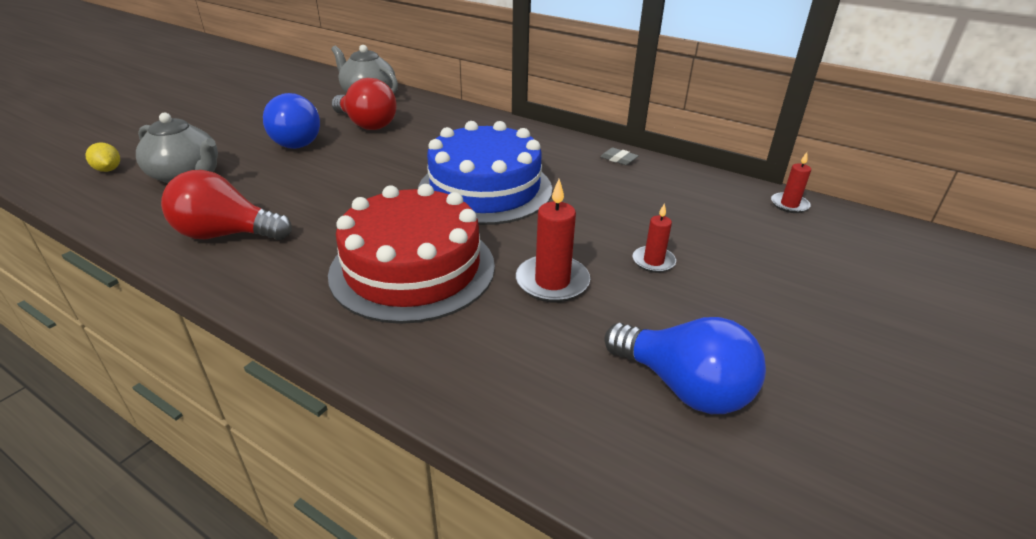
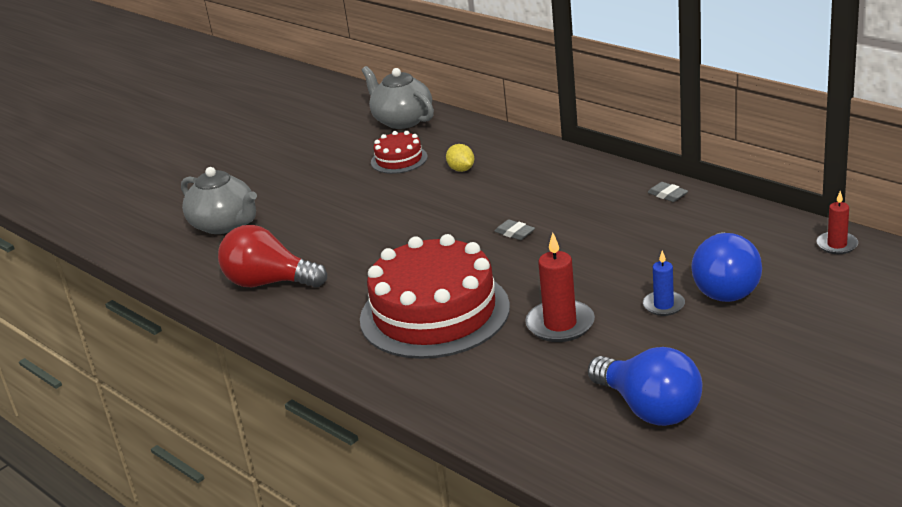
camera: 15 degrees right, 5 degrees down
(108, 170) = (152, 220): yellow lemon -> yellow lemon (461, 169)
(300, 140) = (329, 182): blue light bulb -> blue light bulb (725, 287)
(367, 124) = (399, 159): red light bulb -> red cake
(485, 189) = (514, 233): blue cake -> grey eraser
(653, 261) = (663, 305): red candle -> blue candle

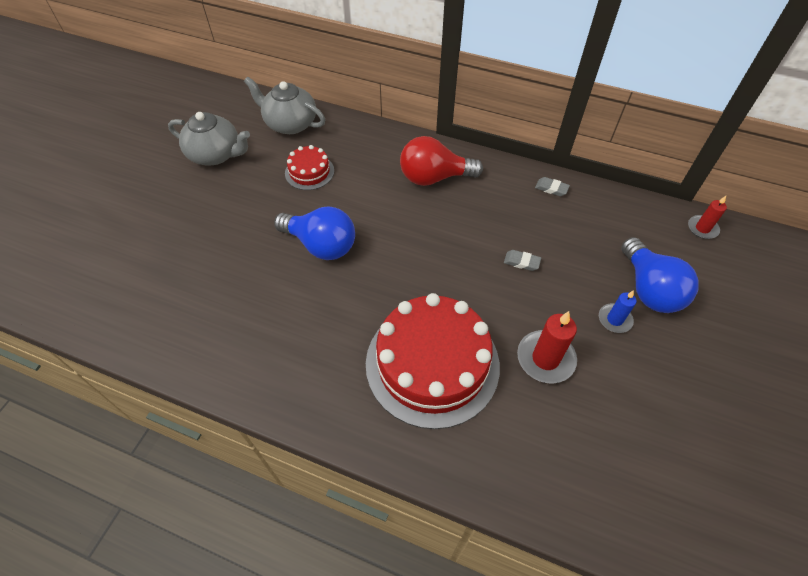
camera: 25 degrees left, 25 degrees up
(224, 224) = (180, 277): grey teapot -> grey teapot (216, 154)
(269, 283) = (259, 350): red light bulb -> red light bulb (434, 177)
(461, 169) = (370, 178): yellow lemon -> none
(514, 233) = (452, 250): grey eraser -> grey eraser (521, 262)
(649, 409) = (669, 451): blue light bulb -> blue light bulb (321, 245)

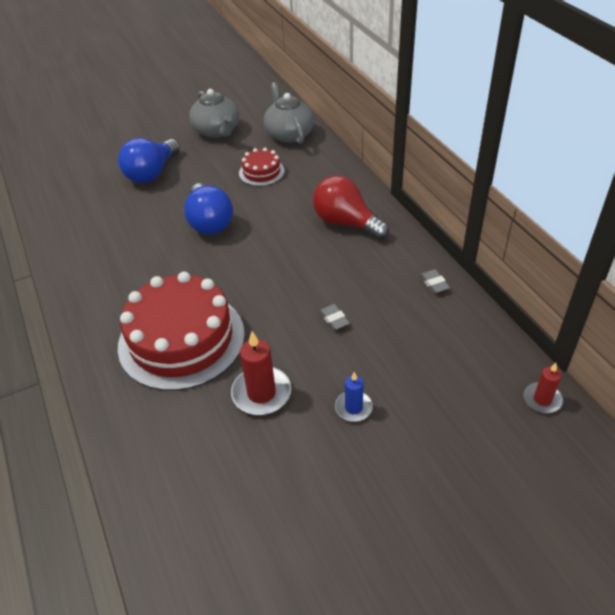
camera: 45 degrees right, 10 degrees down
(649, 289) = (416, 408): blue light bulb -> blue light bulb (151, 173)

